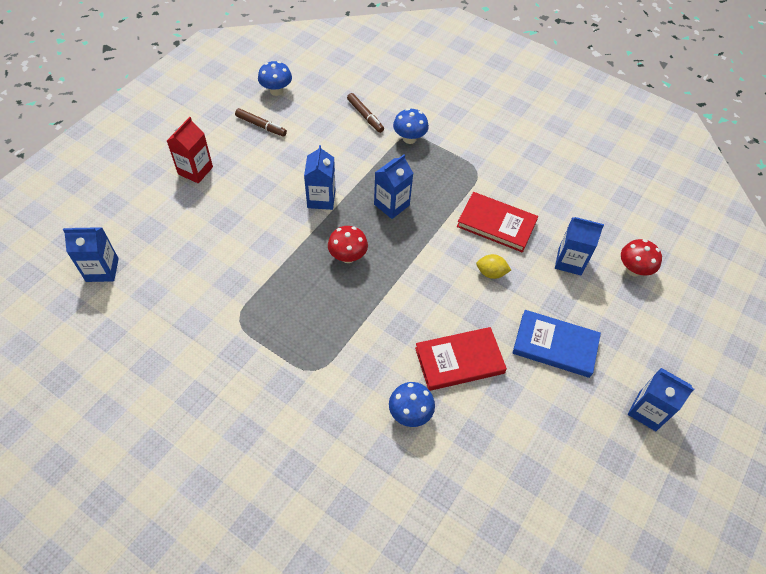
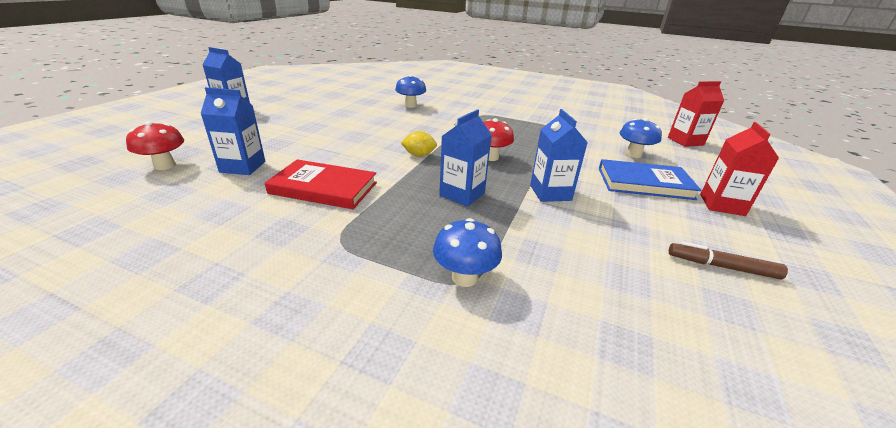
camera: 170 degrees right, 25 degrees down
(102, 270) = (685, 141): blue carton -> red carton
(276, 91) = (787, 341): blue mushroom -> blue mushroom (633, 154)
(365, 116) = (569, 310): brown marker -> none
(459, 361) = (376, 120): red book -> none
(491, 273) = (340, 156): yellow lemon -> yellow lemon (419, 155)
(555, 345) = (292, 127): blue book -> blue book (644, 183)

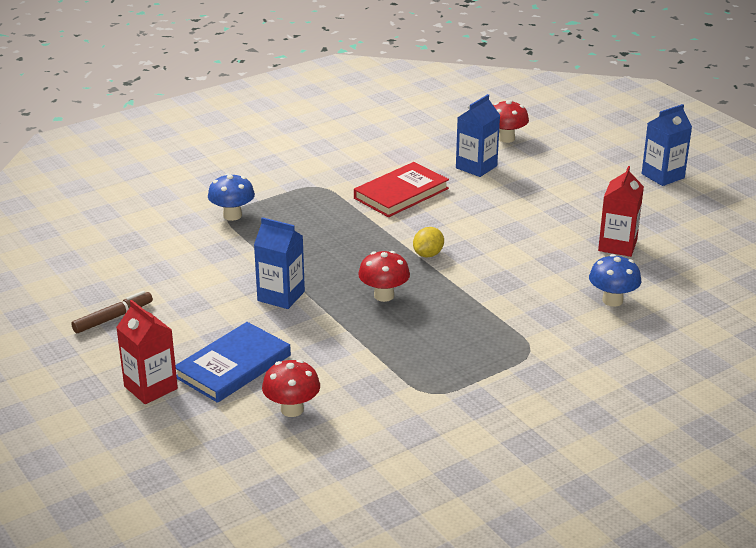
camera: 125 degrees right, 0 degrees up
(462, 194) = (327, 250): blue carton -> none
(633, 154) = (292, 409): blue mushroom -> red mushroom
(685, 141) = (275, 500): red carton -> red carton (617, 245)

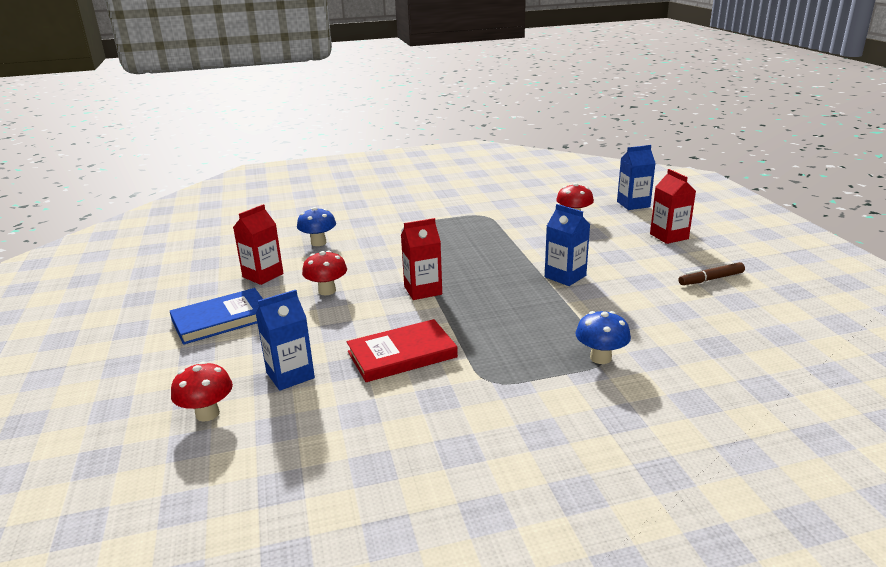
camera: 160 degrees left, 5 degrees down
(233, 366) = (609, 240): blue book -> blue book (221, 319)
(384, 295) = (481, 266): red mushroom -> red mushroom (327, 291)
(428, 254) = (423, 290): yellow lemon -> red carton
(662, 176) = (124, 330): blue carton -> blue carton (633, 204)

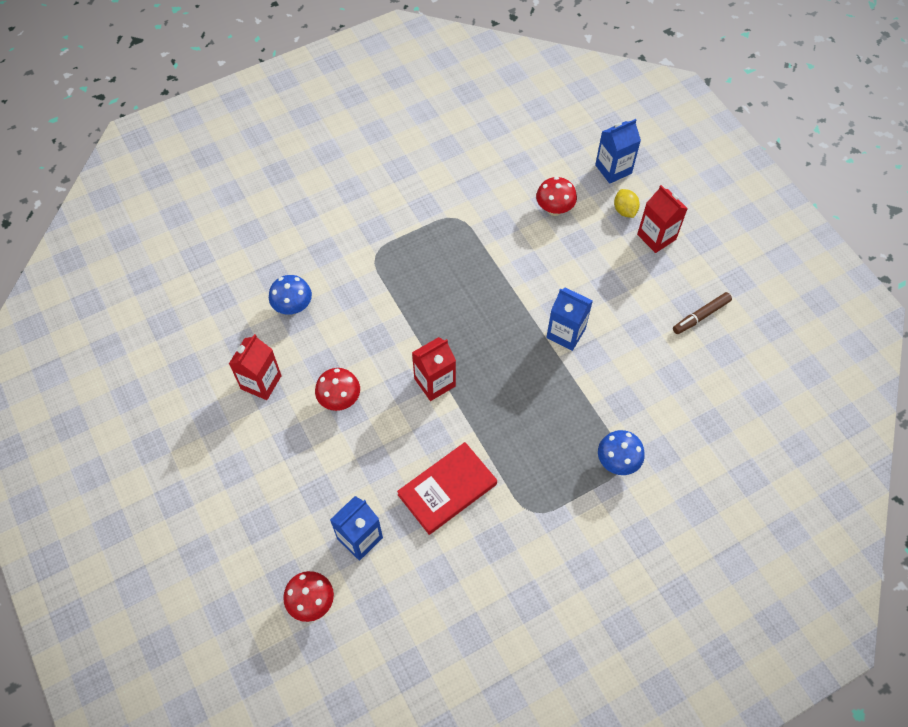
camera: 15 degrees left, 35 degrees up
(221, 319) = (256, 467): blue book -> none
(640, 222) = (624, 210): none -> yellow lemon

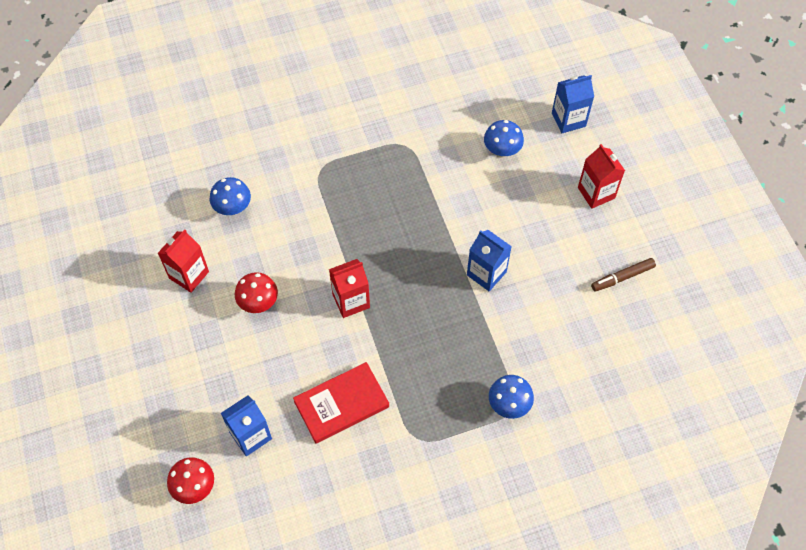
camera: 10 degrees right, 0 degrees up
(554, 209) = (502, 151): red mushroom -> blue mushroom
(624, 210) = (570, 162): yellow lemon -> none

